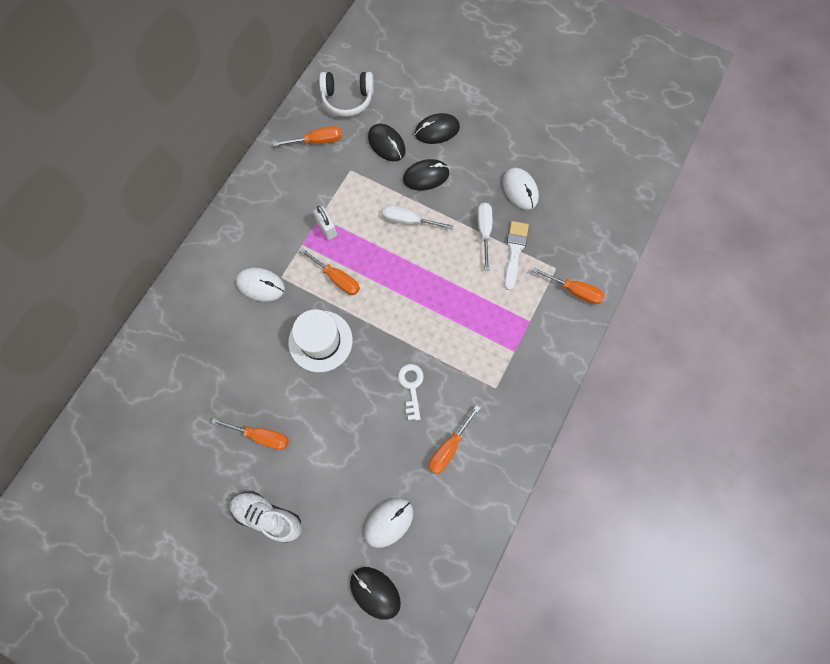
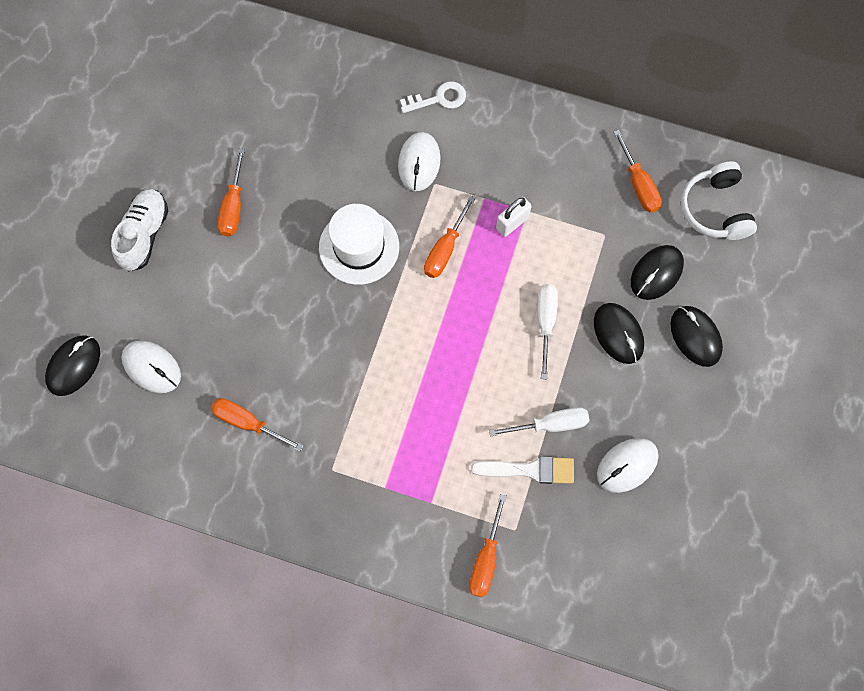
camera: 80 degrees right, 0 degrees up
(411, 387) = (317, 365): white key -> white key (439, 99)

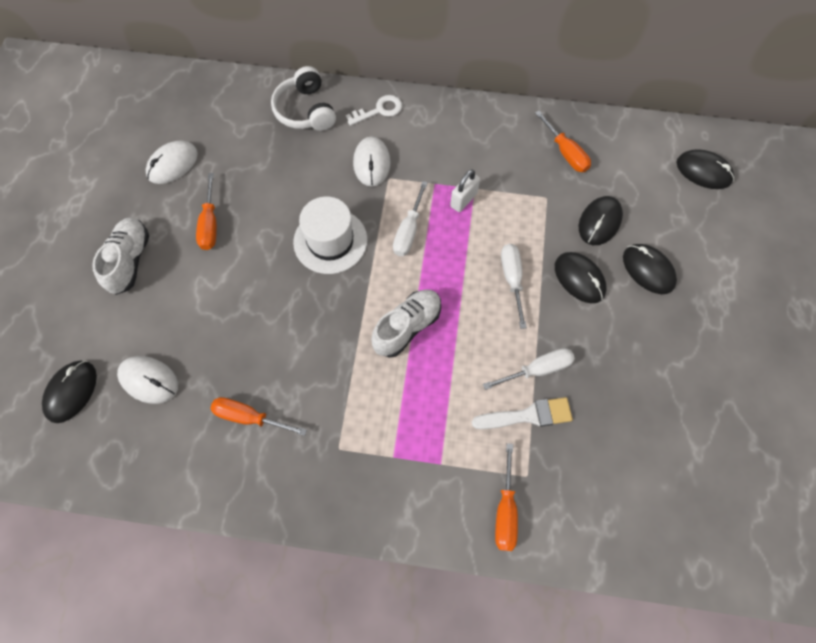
camera: 10 degrees left, 5 degrees down
(424, 356) = (407, 327): none -> white shoe
(445, 249) = (408, 231): orange screwdriver -> white screwdriver
(627, 465) = (617, 395): white mouse -> white mouse (172, 164)
(715, 209) = (635, 162): white headphones -> white headphones (305, 110)
(789, 232) = (703, 171): none -> black mouse

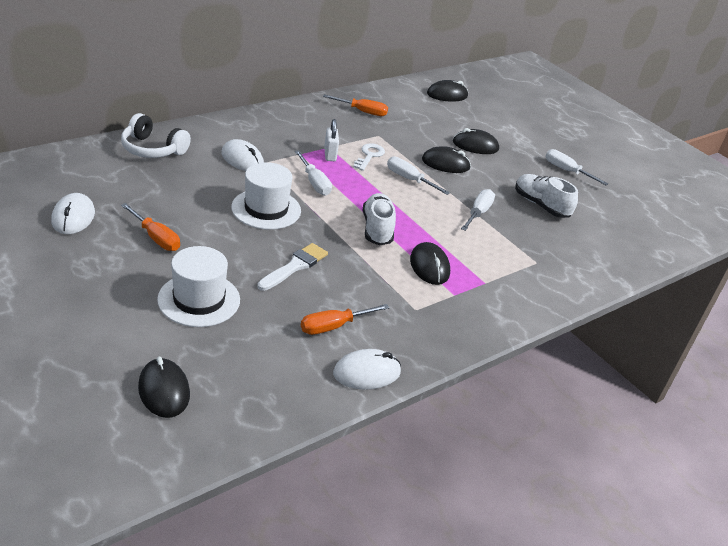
camera: 50 degrees left, 30 degrees down
(130, 261) = (110, 288): white shoe -> white shoe (541, 205)
(149, 380) = (225, 348): white mouse -> white mouse (367, 373)
(178, 315) = (199, 299): none -> white hat
(379, 110) = (211, 131): white key -> white key (369, 156)
(505, 510) = (546, 283): orange screwdriver -> none
(527, 415) = (500, 235): white brush -> white brush (295, 266)
(599, 222) = (423, 135): black mouse -> black mouse (429, 266)
(726, 372) = (567, 171): none -> white screwdriver

